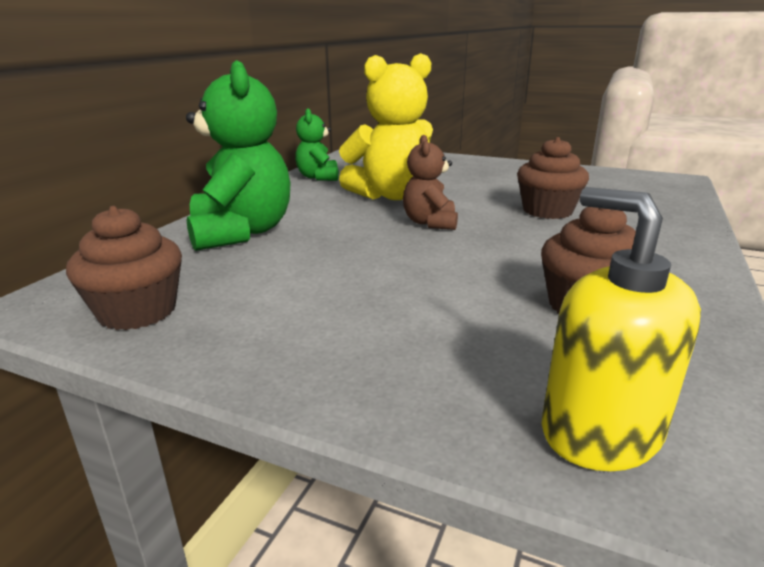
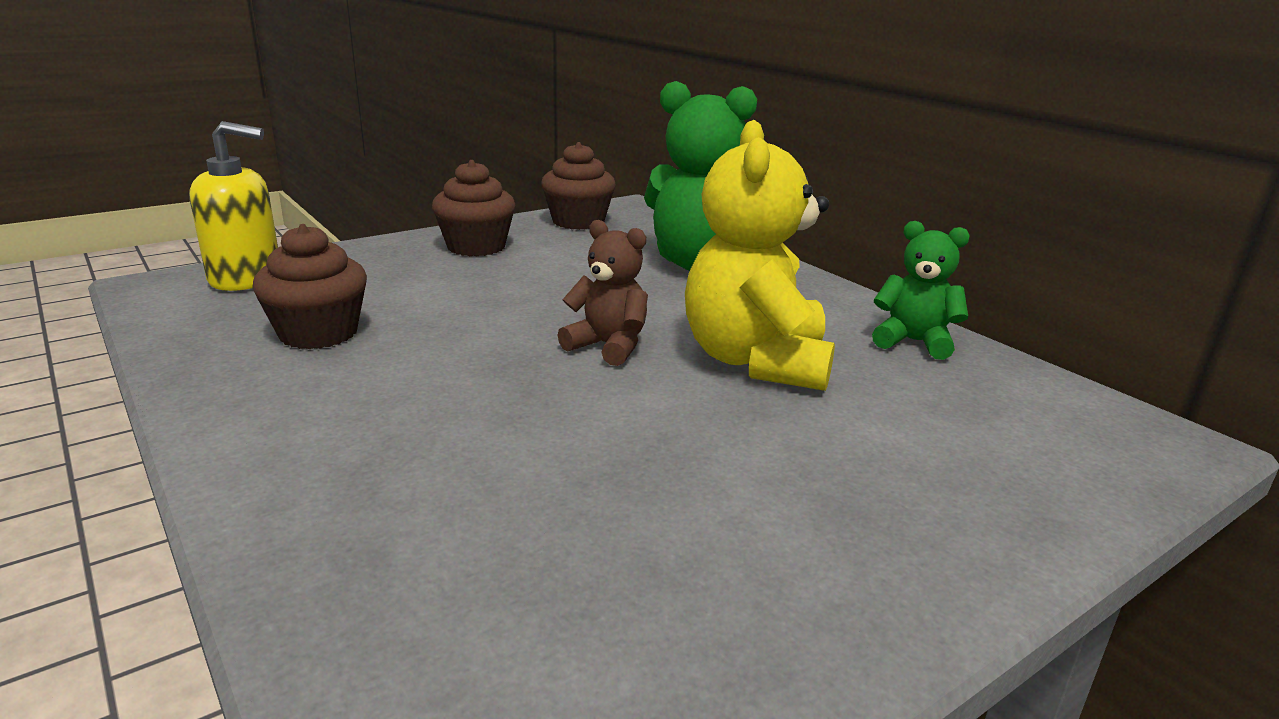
camera: 120 degrees right, 0 degrees up
(547, 211) = (535, 446): brown cupcake -> brown cupcake (476, 247)

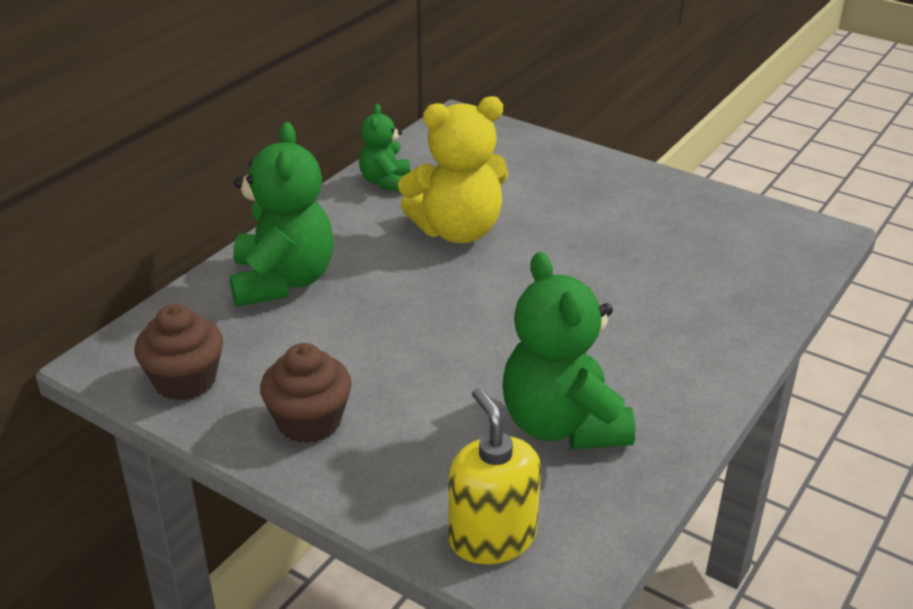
camera: 110 degrees left, 10 degrees up
(318, 333) = (562, 425): brown cupcake -> green teddy bear
(608, 346) = (479, 288): brown teddy bear -> none

